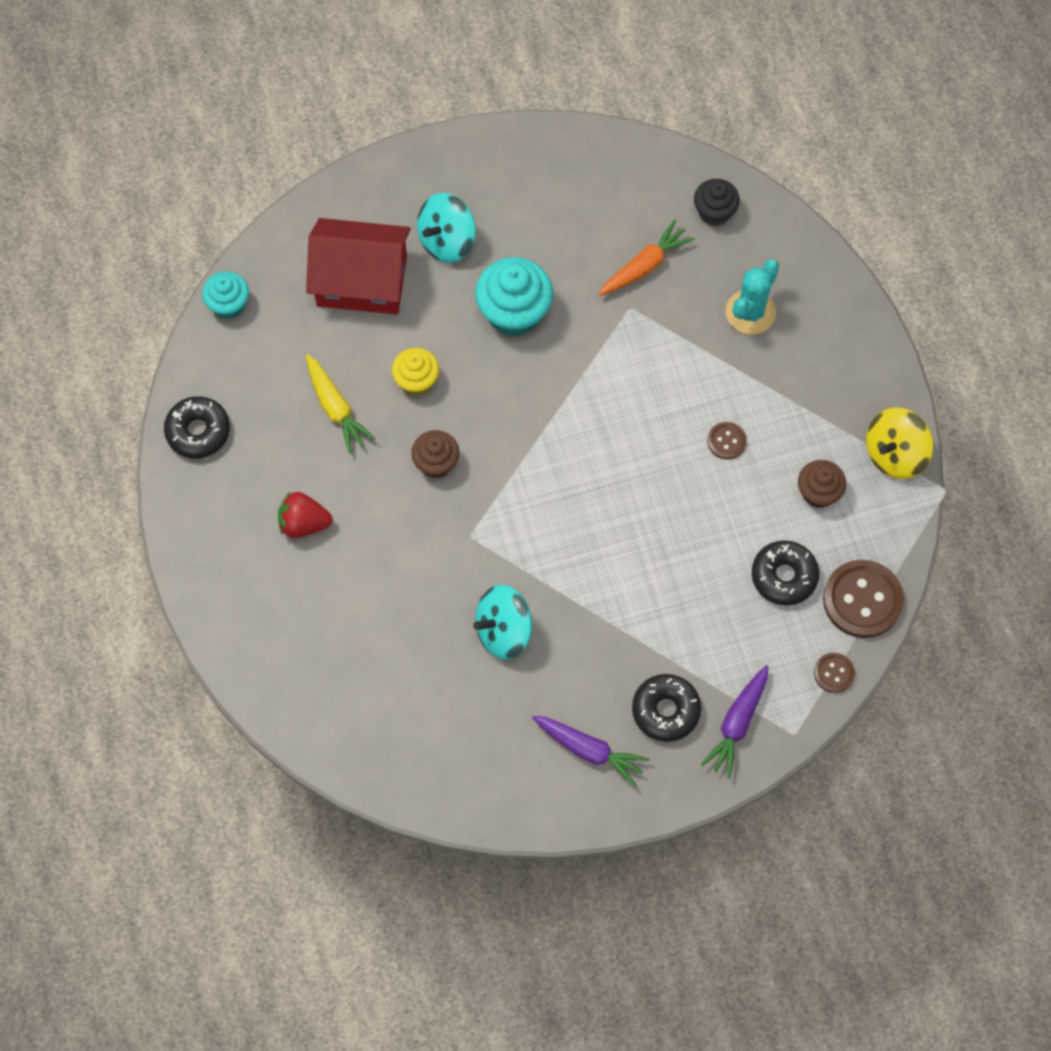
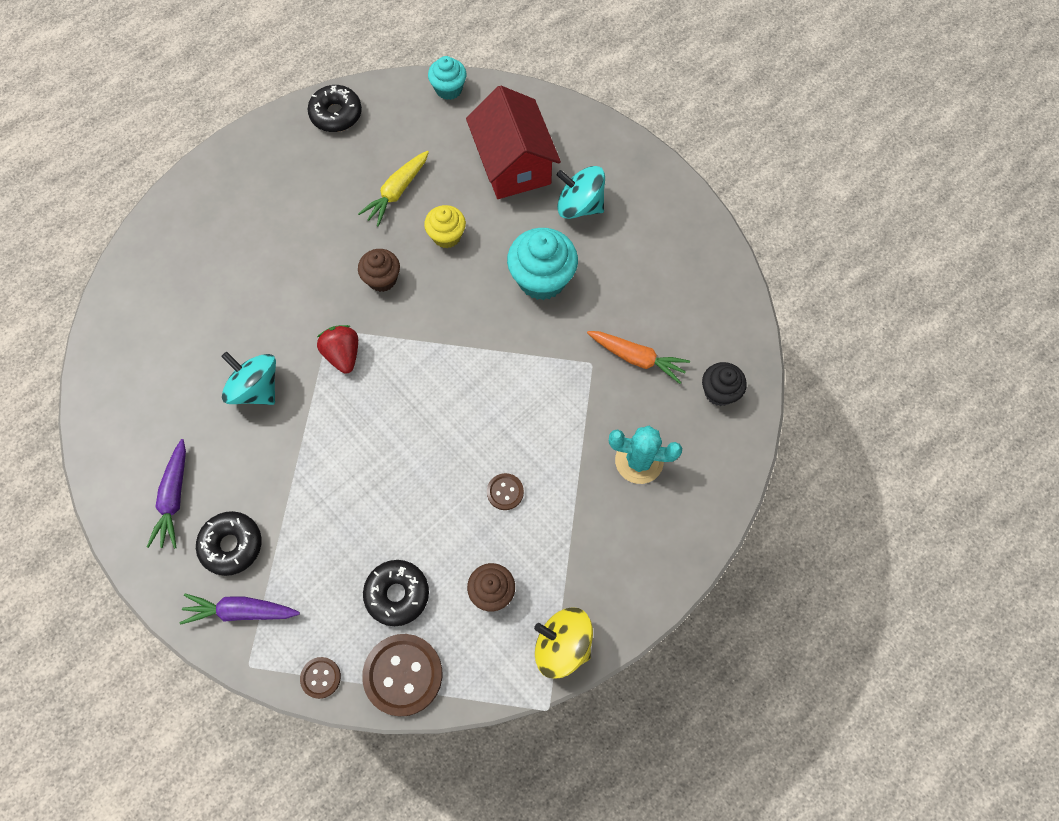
camera: 65 degrees right, 0 degrees up
(304, 523) = (291, 212): red strawberry -> red strawberry (343, 354)

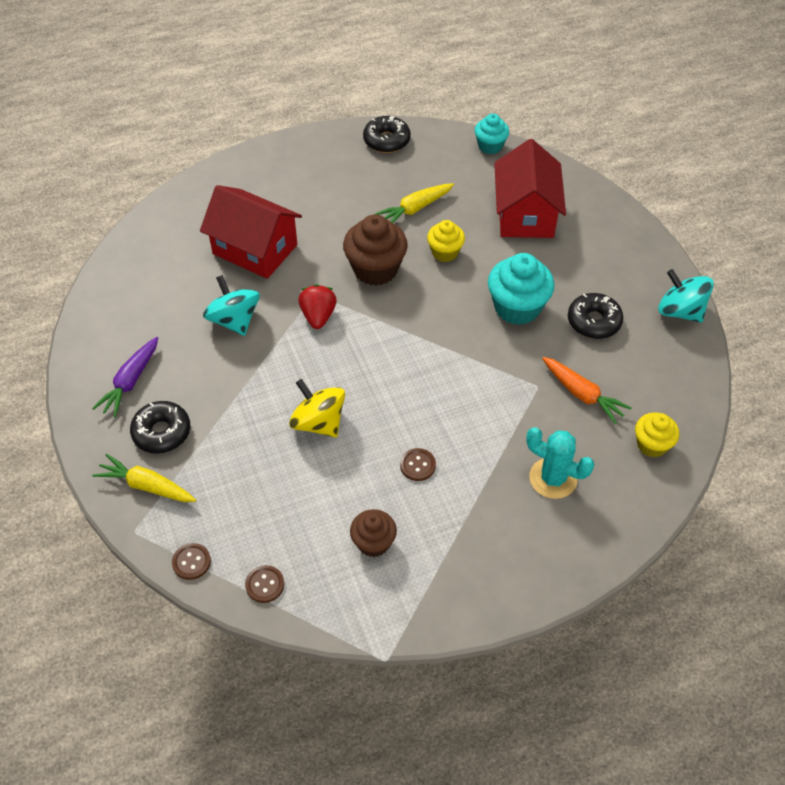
camera: 20 degrees right, 15 degrees down
(241, 611) = (147, 486): purple carrot -> yellow carrot
(244, 295) = (255, 249): none -> red house
(382, 279) = (375, 269): brown cupcake -> brown cupcake, size x1.66
(397, 594) = (287, 517): black donut -> black donut (593, 321)
(403, 675) = (265, 585): brown button -> brown button, size x0.50
(562, 645) = (421, 610): yellow spinning top -> yellow spinning top (318, 422)
(579, 206) = (573, 261): turquoise spinning top -> turquoise spinning top (680, 311)
(719, 392) = (652, 444): black cupcake -> yellow cupcake

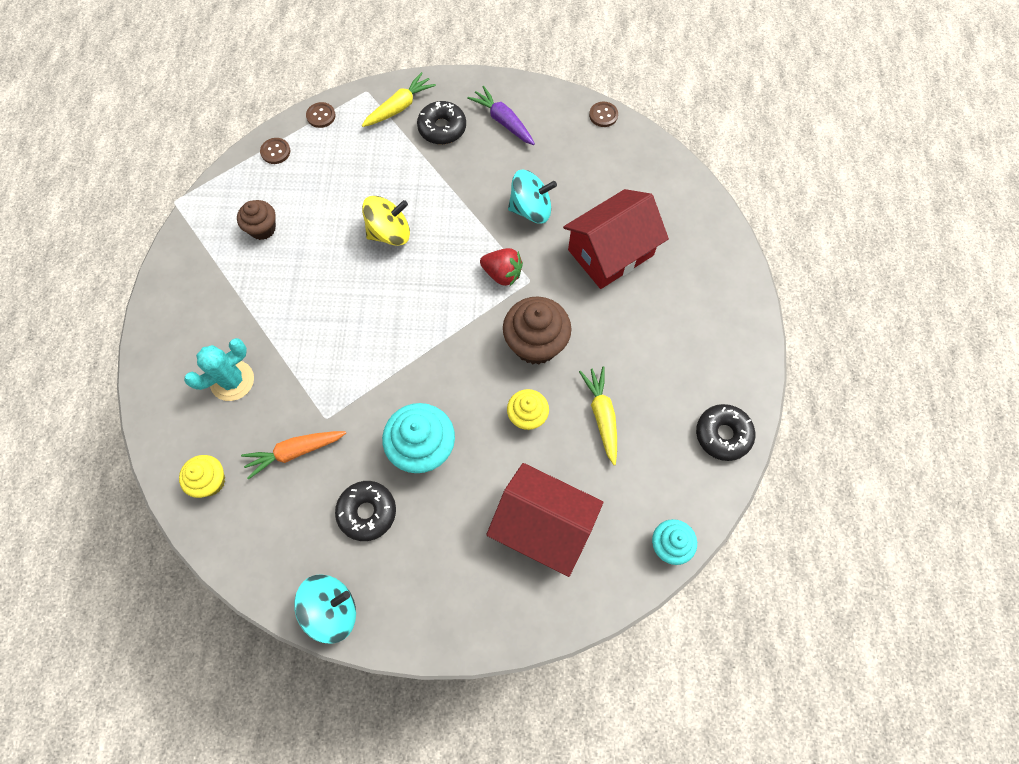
camera: 115 degrees right, 15 degrees up
(417, 465) = (307, 286): brown button -> brown button (603, 115)

